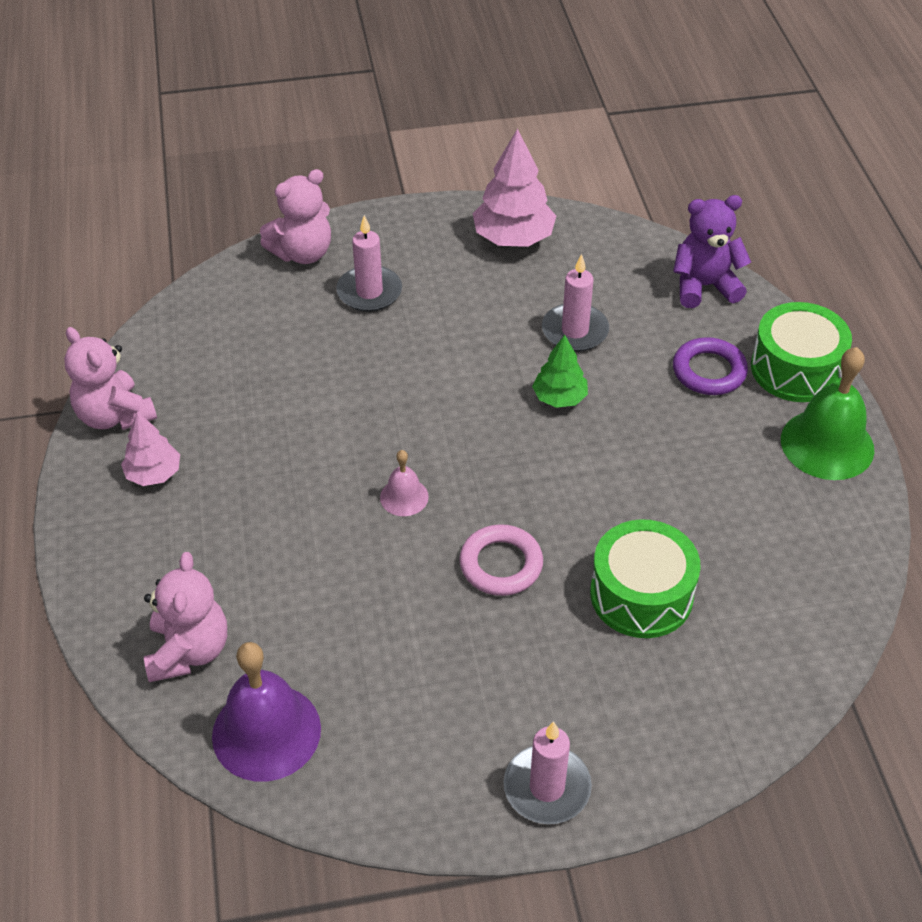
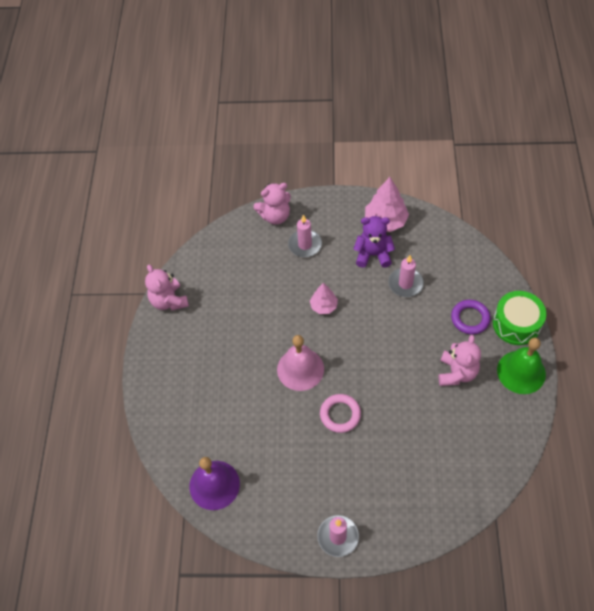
camera: 15 degrees right, 10 degrees up
(154, 474) = (183, 337): pink tree -> pink tree (324, 306)
(189, 651) = (185, 436): pink teddy bear -> pink teddy bear (456, 373)
(404, 497) = (300, 369): pink bell -> pink bell, size x1.96
(559, 398) = (389, 323): green tree -> none
(641, 594) = (405, 443): green drum -> none
(704, 286) = (480, 265): purple teddy bear -> purple teddy bear (373, 254)

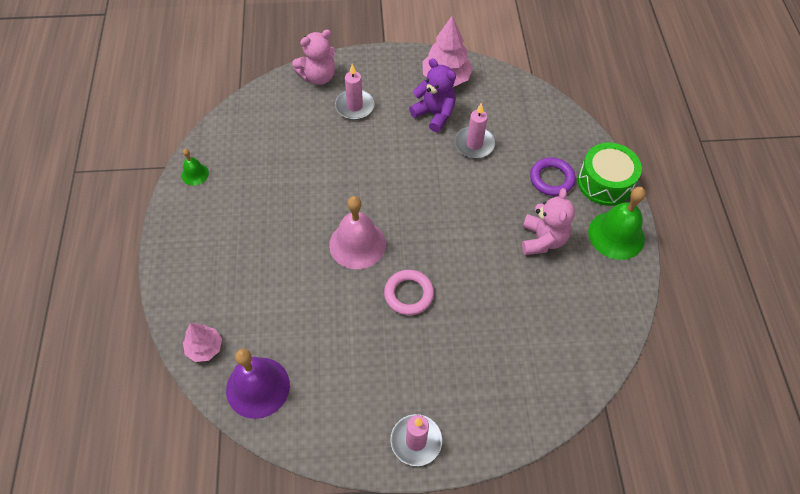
camera: 10 degrees left, 0 degrees up
(169, 301) = (195, 174): pink teddy bear -> green bell
(324, 306) = (381, 172): pink tree -> pink tree (205, 348)
(373, 254) = (434, 114): purple teddy bear -> purple teddy bear turned 45 degrees clockwise

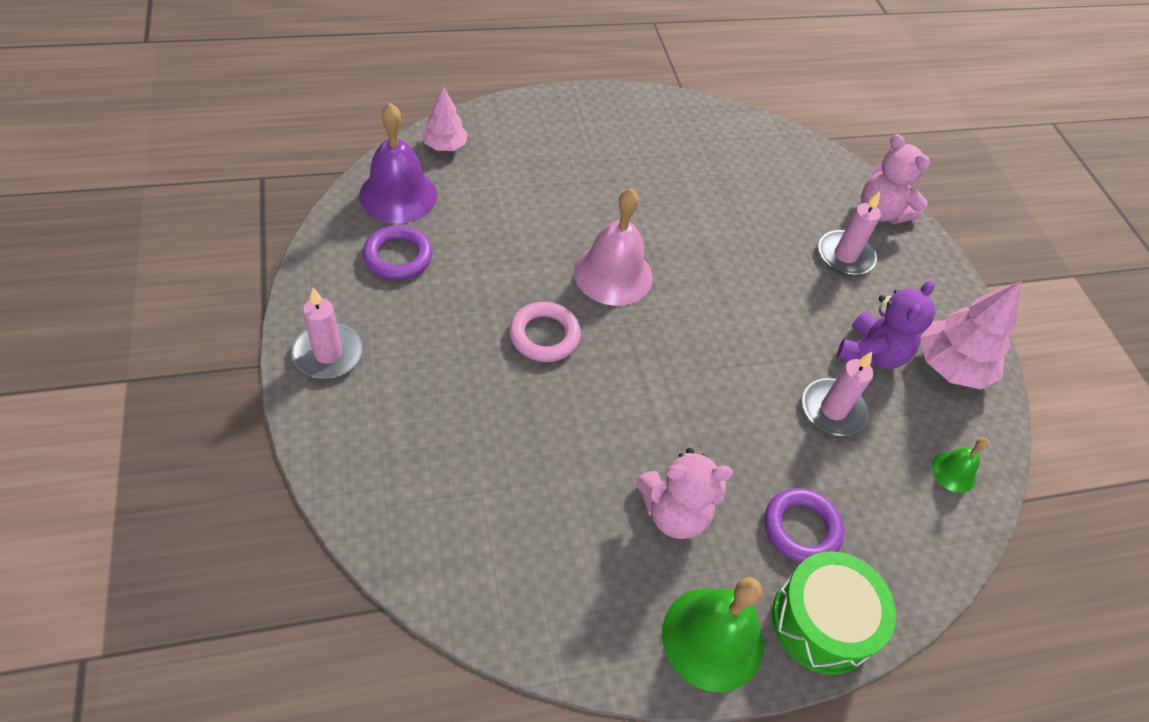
camera: 75 degrees right, 5 degrees down
(195, 174) = (678, 111): green bell -> green bell (953, 472)
(325, 389) = (398, 257): none -> purple ring

